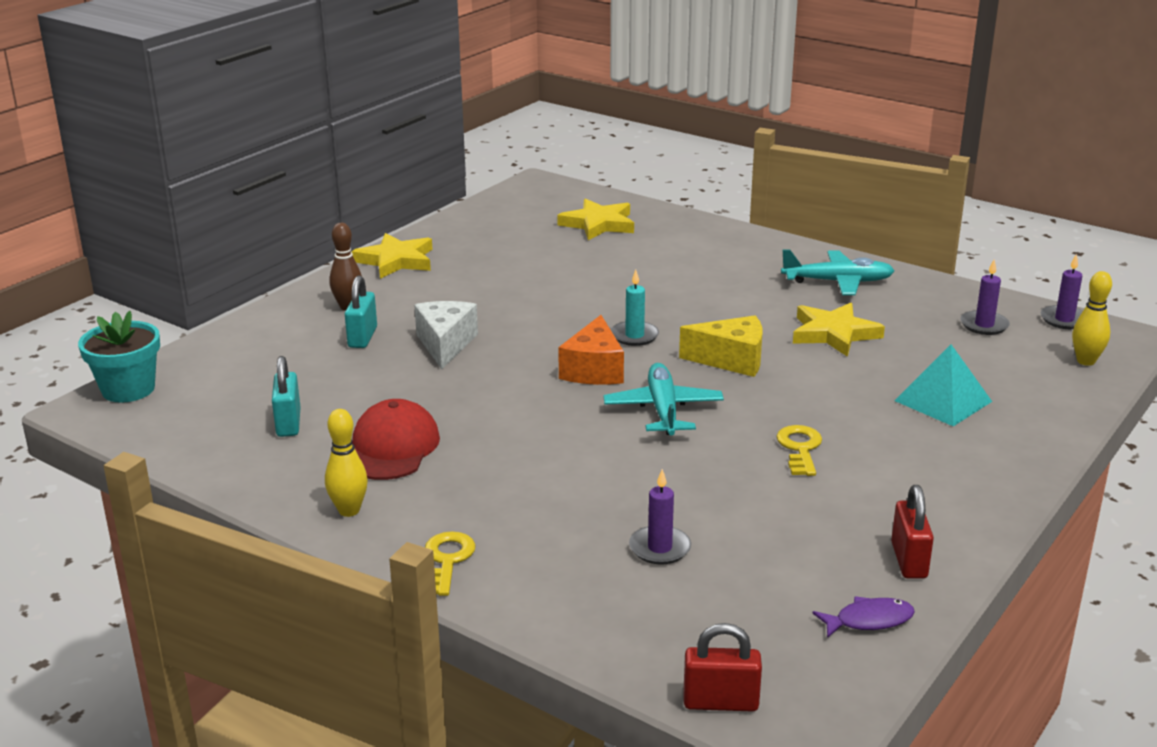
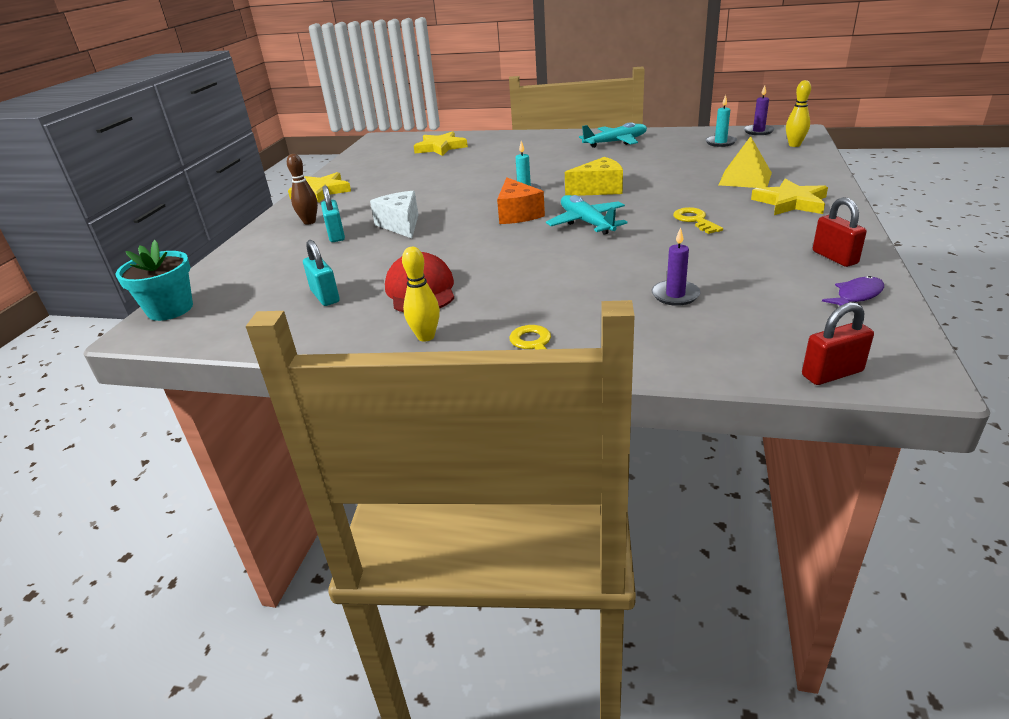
camera: 20 degrees left, 5 degrees up
(834, 334) = (643, 164): yellow star -> yellow star (791, 202)
(943, 401) = (745, 179): turquoise pyramid -> yellow pyramid
(984, 325) = (720, 142): purple candle -> turquoise candle

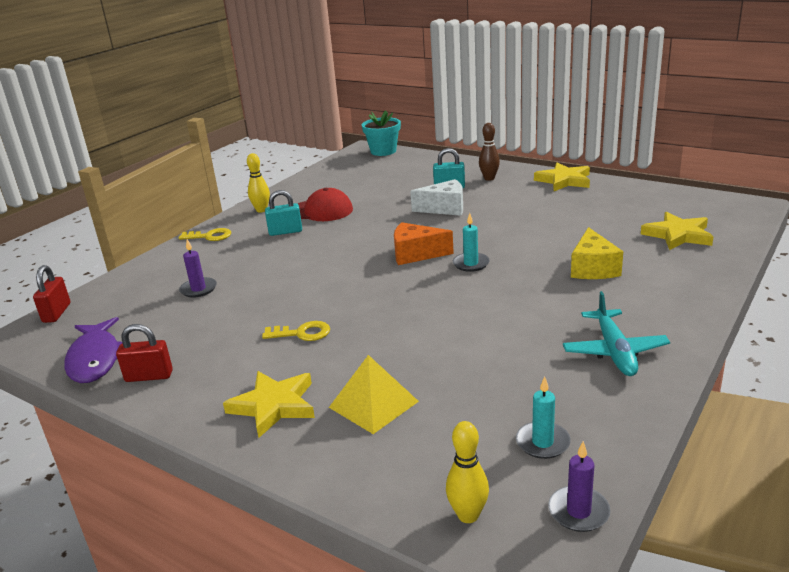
camera: 110 degrees right, 5 degrees down
(325, 296) = (348, 186): turquoise padlock -> turquoise padlock (285, 232)
(586, 223) = (360, 281): turquoise plane -> none
(599, 189) = (437, 302): yellow cheese -> yellow cheese (593, 268)
(856, 295) = (95, 359): purple fish -> purple fish, size x1.81

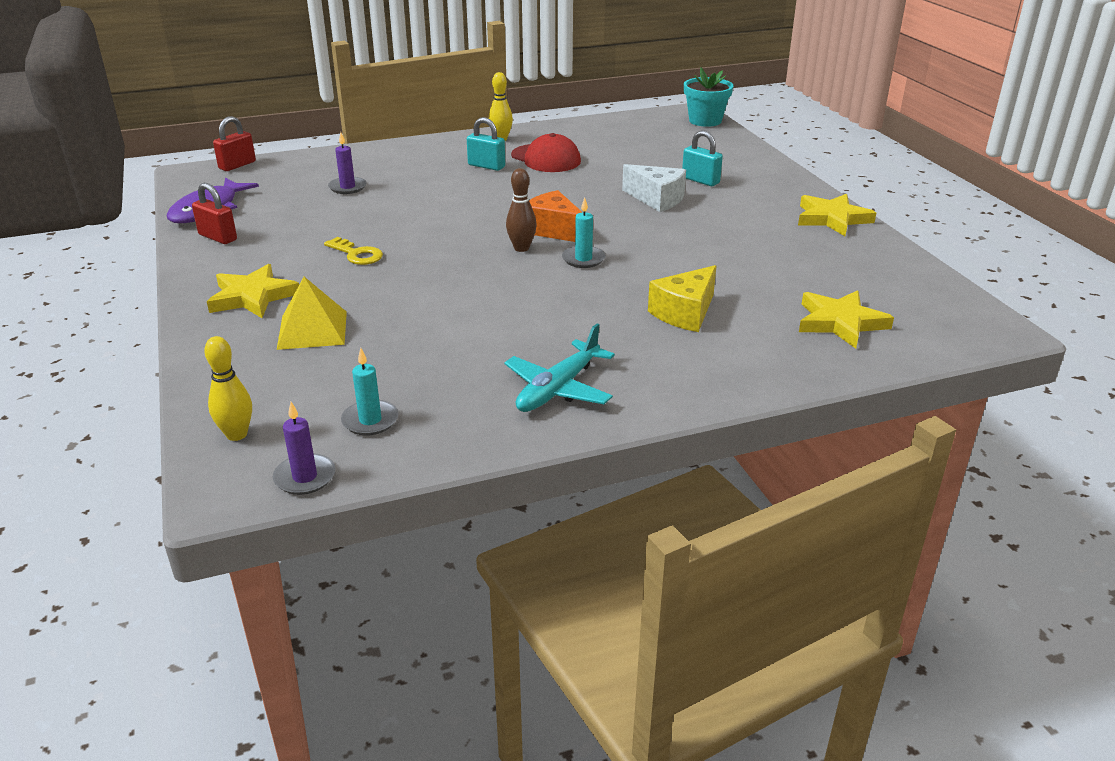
camera: 35 degrees right, 5 degrees up
(209, 236) = (425, 147): yellow key -> none
(489, 178) = (757, 186): brown bowling pin -> brown bowling pin (521, 248)

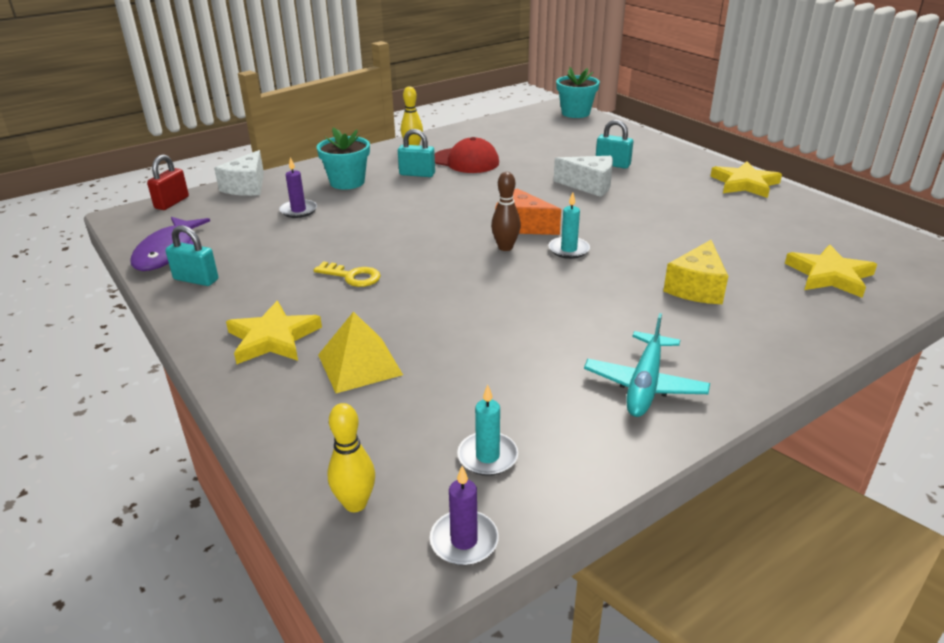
camera: 15 degrees left, 0 degrees up
(217, 237) = (196, 280): red padlock -> turquoise padlock
(314, 158) = (247, 186): none -> white cheese
(412, 166) = (347, 182): none -> turquoise flower pot

